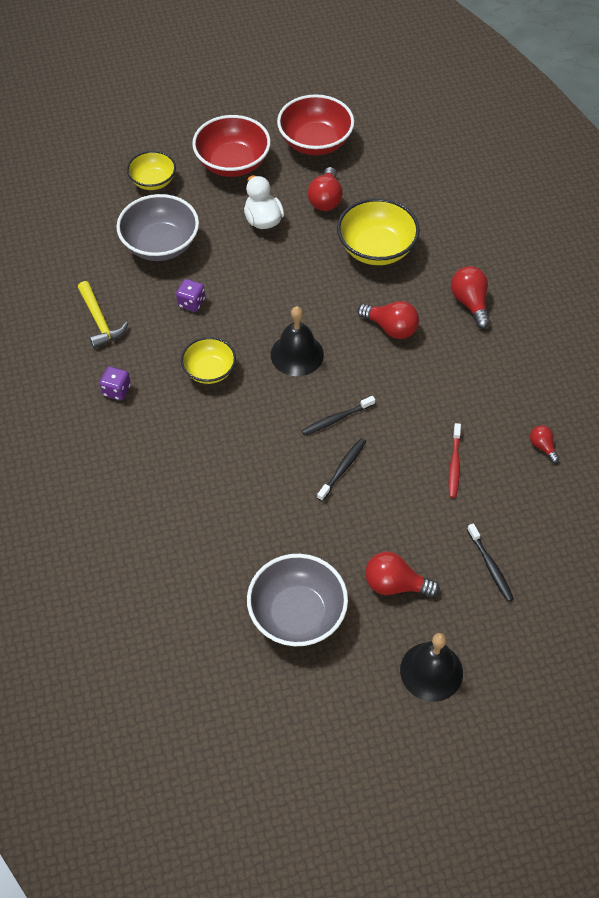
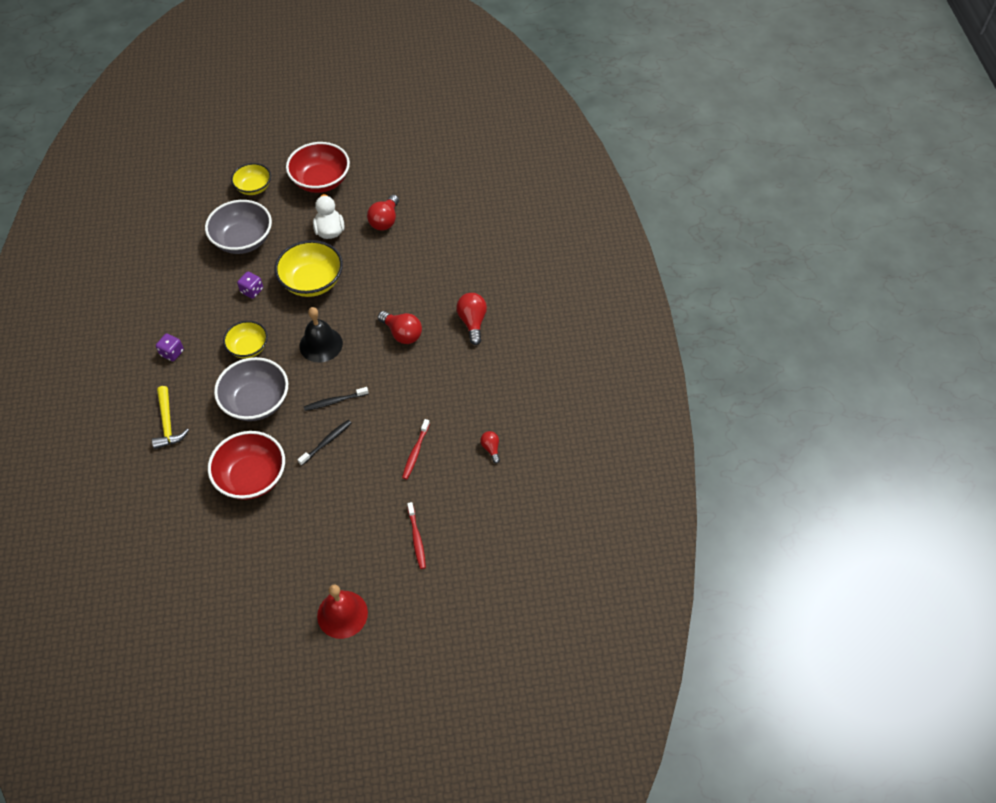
camera: 10 degrees right, 0 degrees up
(100, 321) = (177, 295): yellow hammer -> yellow hammer (168, 423)
(297, 614) = (253, 552): grey bowl -> grey bowl (256, 402)
(315, 142) = (392, 172): red bowl -> red bowl (252, 477)
(376, 249) = (412, 267): yellow bowl -> yellow bowl (312, 282)
(395, 584) = (337, 541): red light bulb -> none
(431, 671) = (342, 614): black bell -> red bell
(490, 566) = (416, 538): black toothbrush -> red toothbrush

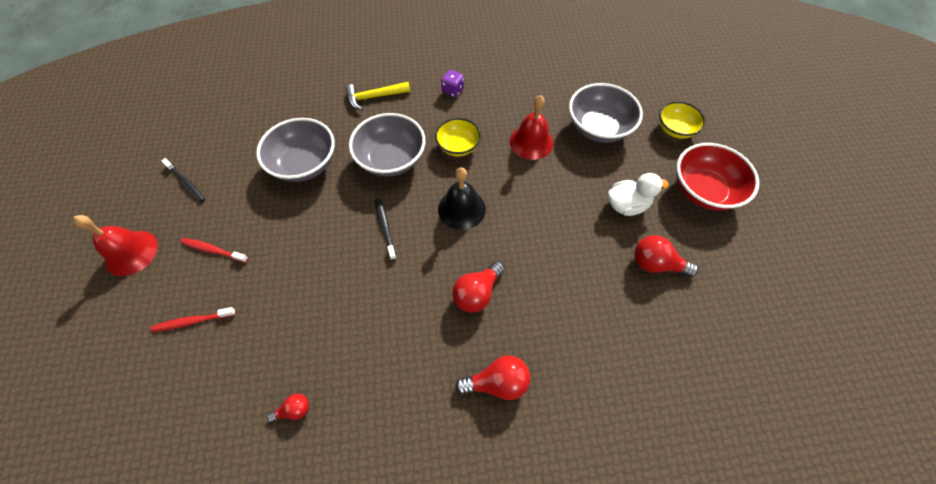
camera: 90 degrees right, 5 degrees up
(252, 291) = (531, 142): purple dice -> red bell
(252, 477) = (305, 164): red bowl -> grey bowl
(312, 282) = (548, 194): yellow bowl -> none
(326, 442) = (334, 224): black toothbrush -> black toothbrush (186, 183)
(415, 452) = (305, 315): red toothbrush -> red toothbrush (213, 250)

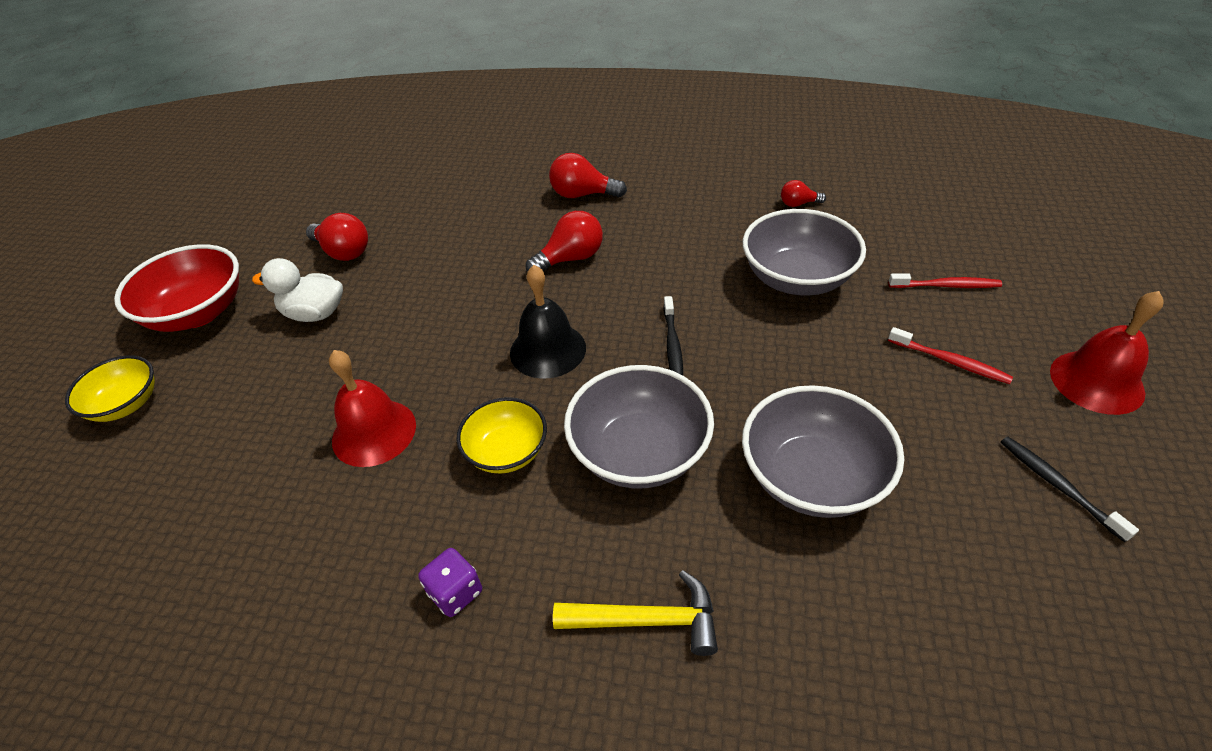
camera: 160 degrees left, 15 degrees down
(598, 128) = (241, 434): grey bowl -> grey bowl (797, 278)

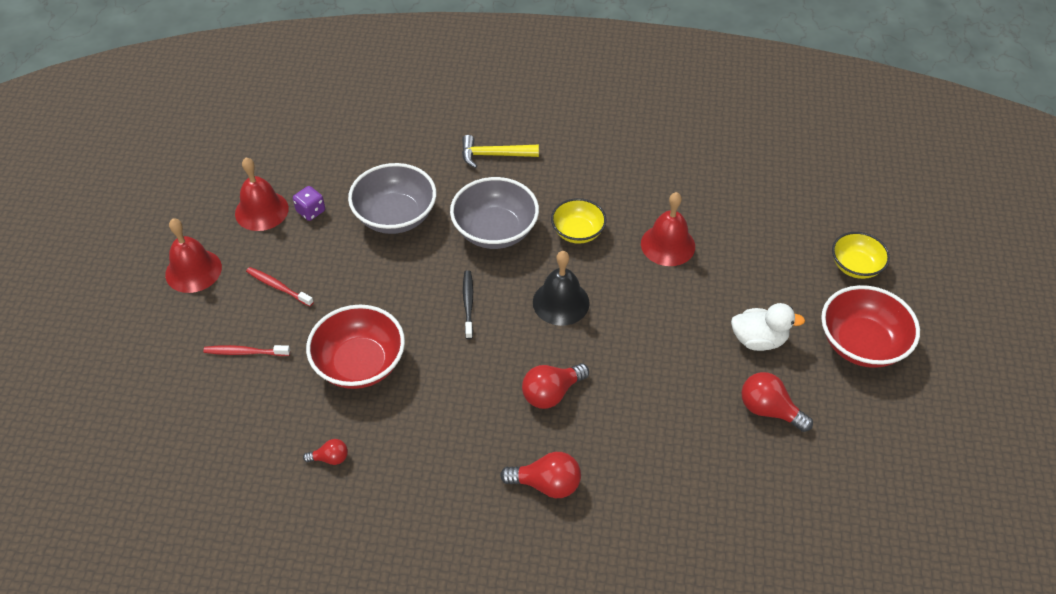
camera: 175 degrees right, 5 degrees up
(455, 592) = (591, 165): purple dice -> purple dice (311, 211)
(797, 278) = (360, 364): grey bowl -> red bowl
(1058, 486) = (261, 210): black toothbrush -> red bell

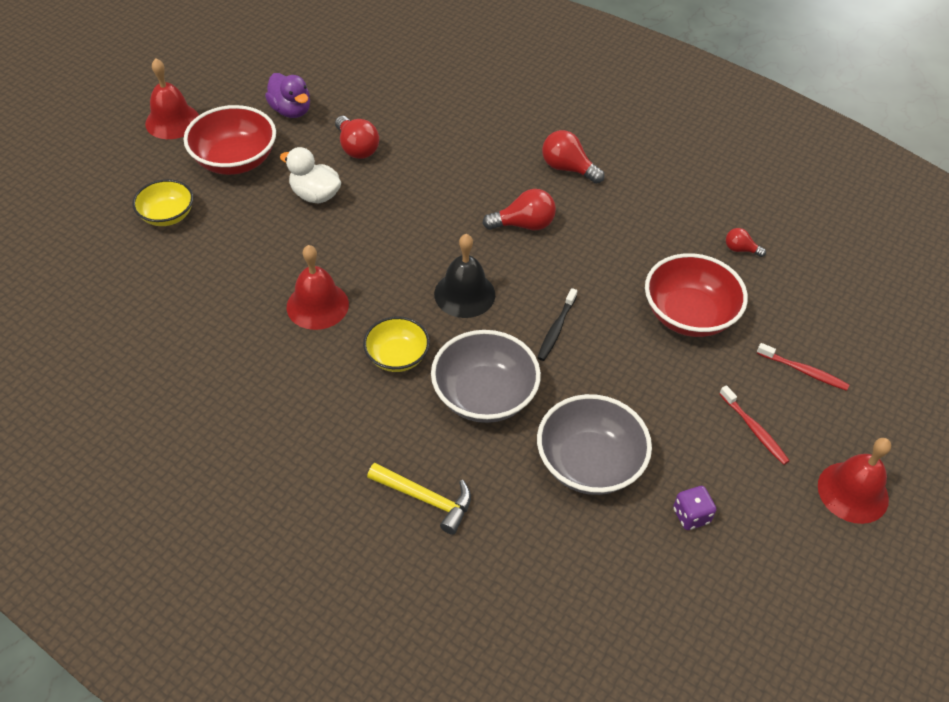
camera: 155 degrees left, 0 degrees up
(261, 210) = (754, 544): red bell -> red bell (172, 121)
(873, 427) = (291, 110): none -> purple duck

